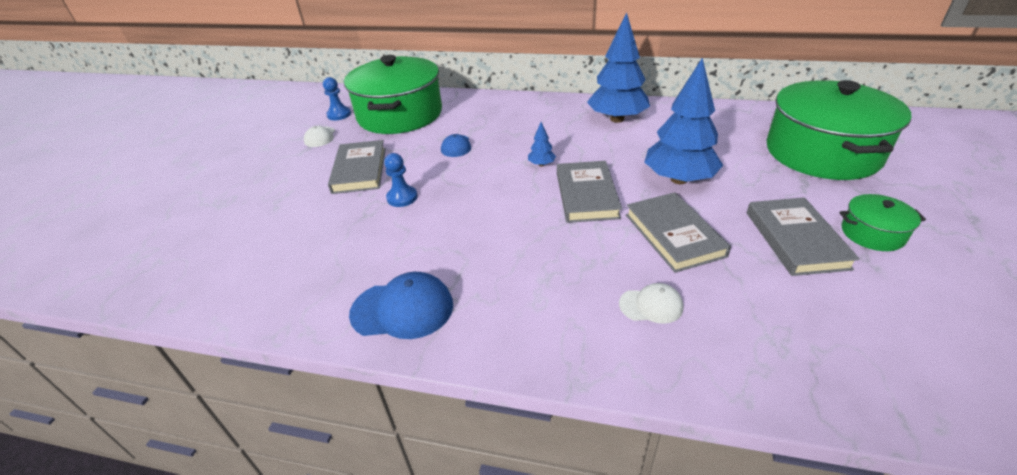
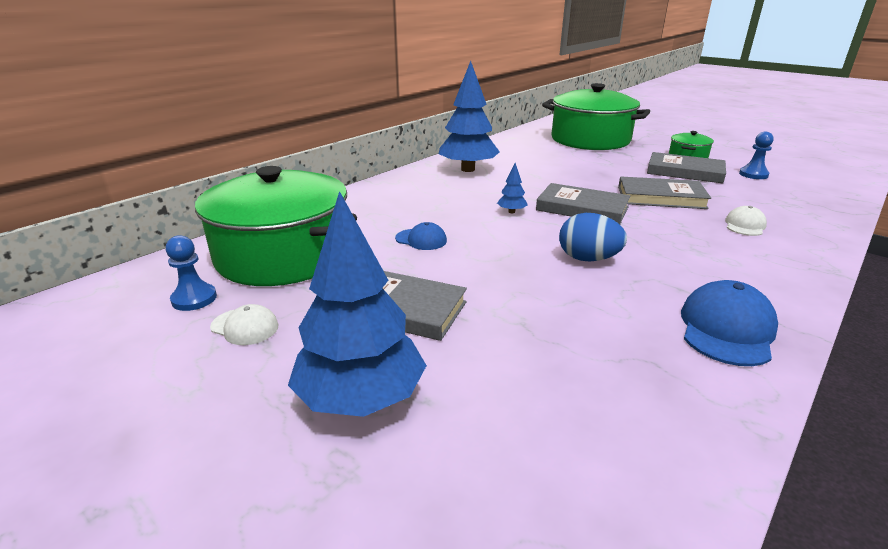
camera: 65 degrees left, 10 degrees down
(402, 197) = (503, 291): blue pawn -> blue pawn (753, 174)
(479, 220) = (588, 259): none -> blue egg
(679, 179) = (587, 177): blue tree -> blue tree (361, 398)

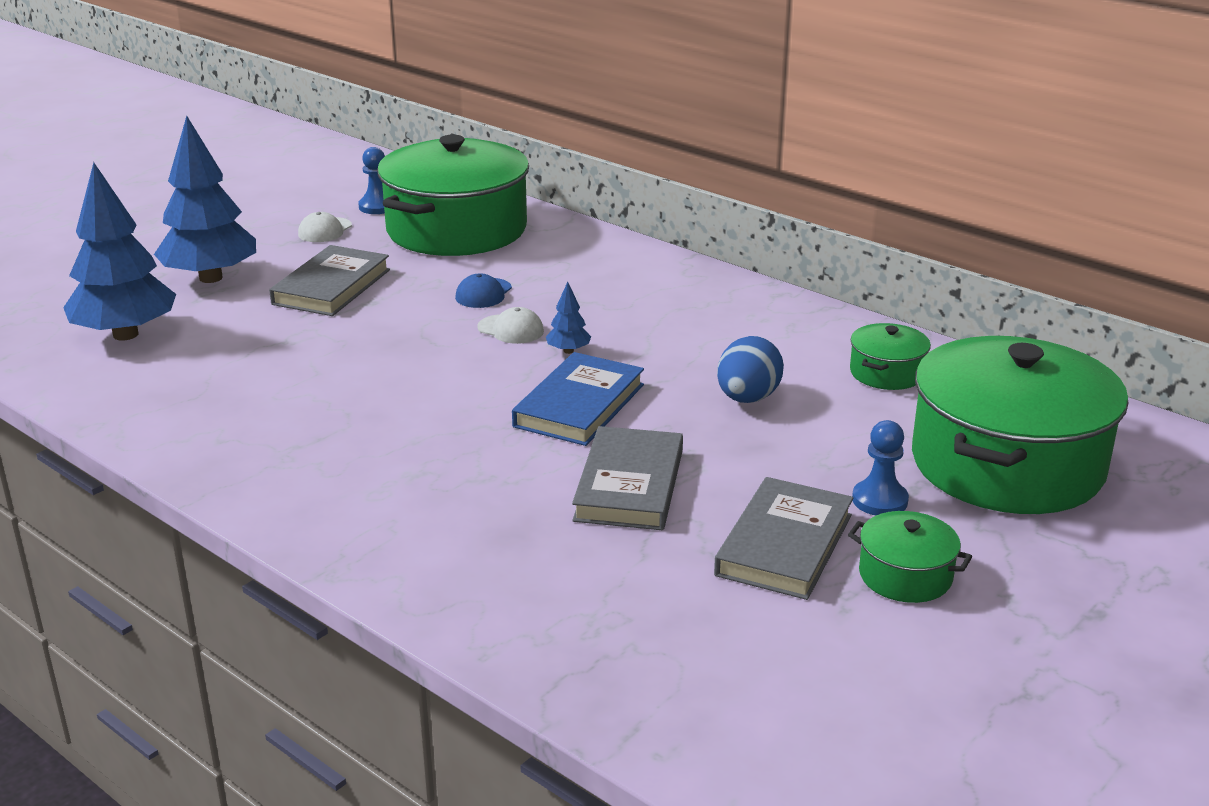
camera: 90 degrees right, 0 degrees up
(467, 169) = (756, 324): blue tree -> blue tree (126, 334)
(517, 150) = (887, 373): none -> green pot
(582, 208) = (579, 405): grey book -> blue book
(588, 259) = (409, 390): blue egg -> blue egg (747, 398)
(726, 329) = (228, 448): blue cap -> none
(745, 225) = (499, 541): white cap -> white cap (511, 329)
(753, 174) = (782, 637): blue pawn -> blue pawn (879, 500)

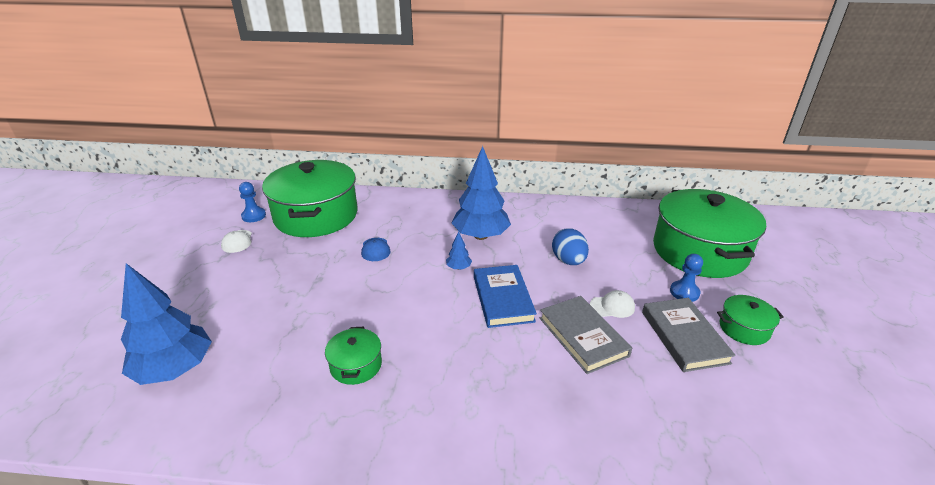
camera: 35 degrees left, 5 degrees up
(211, 278) = (194, 301): blue tree -> blue tree (480, 236)
(331, 287) = (283, 278): grey book -> none
(511, 329) = (415, 266): white cap -> white cap (612, 306)
(887, 373) = (602, 224): green pot -> green pot (356, 365)

